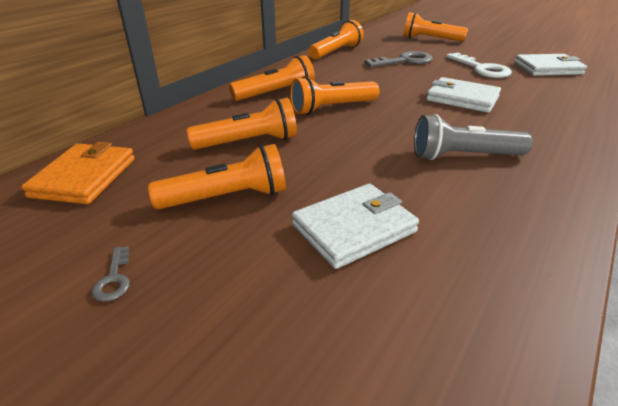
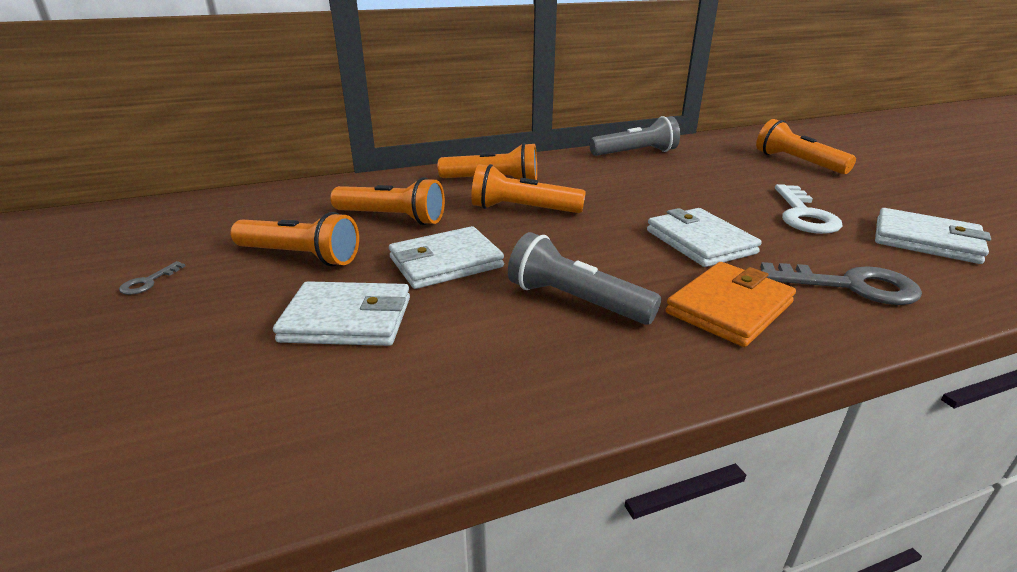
camera: 35 degrees right, 5 degrees down
(84, 177) = (240, 207): orange wallet -> orange wallet (729, 308)
(336, 52) = (635, 153): orange flashlight -> grey flashlight
(347, 161) = (446, 262): none -> white wallet
(404, 61) = (705, 181): grey key -> grey key (851, 286)

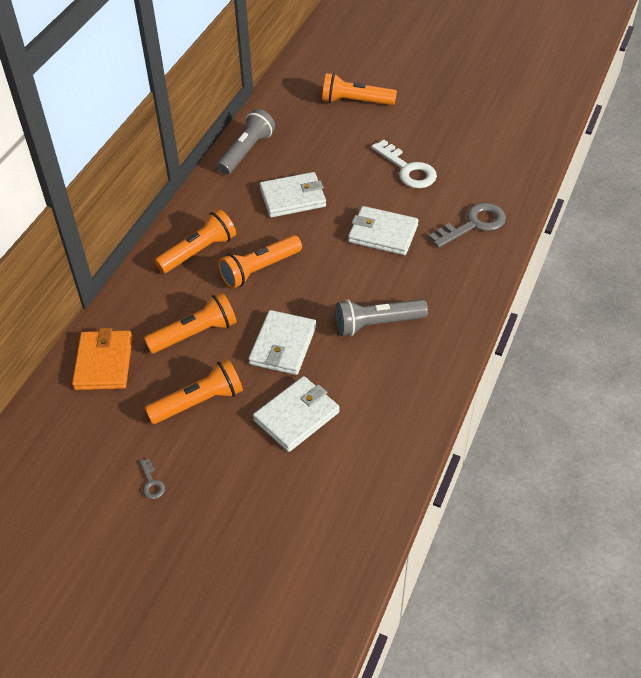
camera: 45 degrees left, 20 degrees up
(729, 308) = (441, 279): orange wallet -> orange wallet (104, 363)
(926, 240) = (477, 158): white wallet -> white wallet (293, 198)

